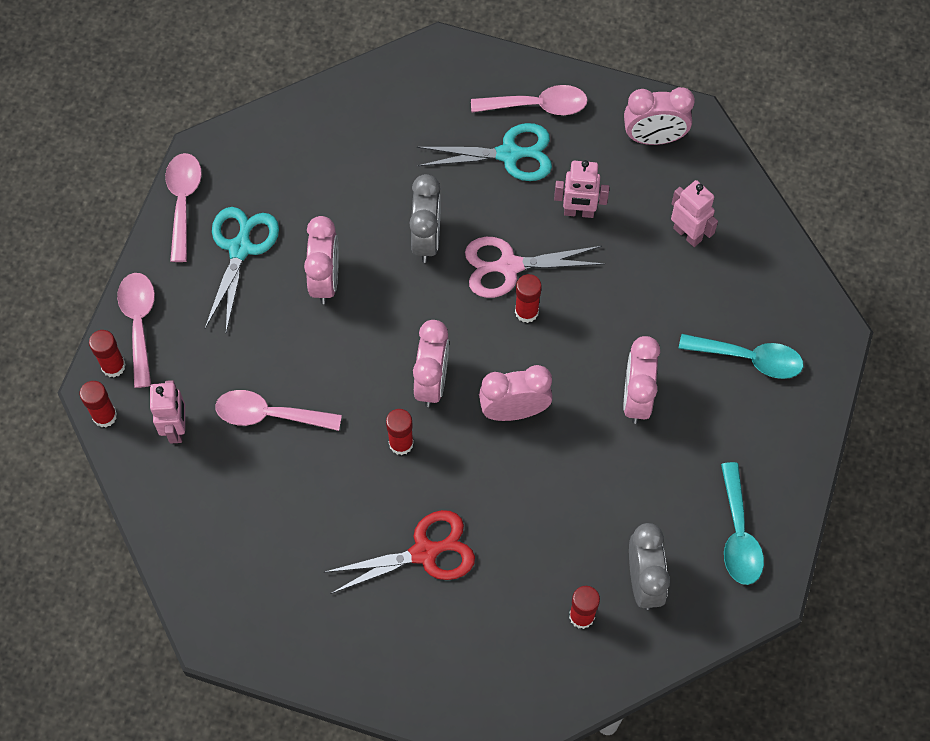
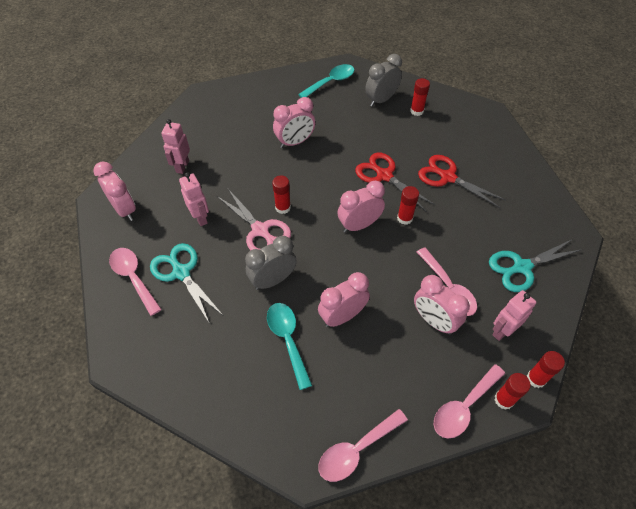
camera: 125 degrees left, 10 degrees down
(240, 249) = (361, 382): turquoise scissors -> turquoise scissors (522, 267)
(488, 471) = (384, 176): none -> red scissors
(514, 411) = (343, 183): pink clock -> pink clock (434, 321)
(749, 358) = (239, 114): turquoise spoon -> turquoise spoon (288, 340)

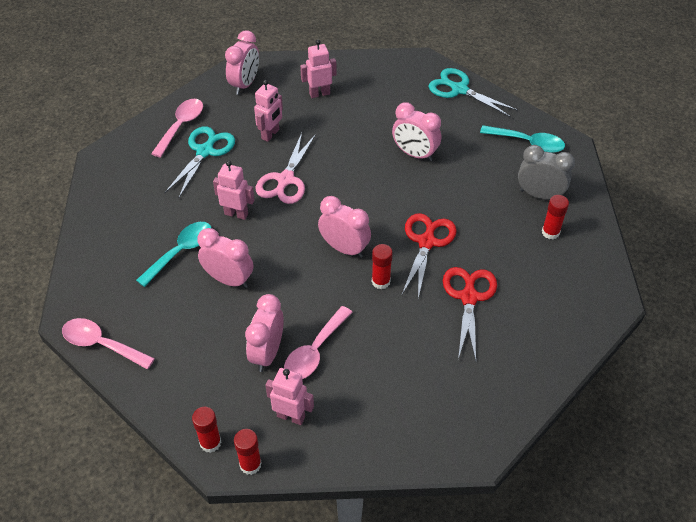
camera: 60 degrees right, 5 degrees down
(273, 280) = (236, 214): grey clock -> pink robot
(283, 207) = (323, 183): red glue stick -> none
(464, 407) = (185, 411): pink spoon -> none
(522, 267) = (388, 409): turquoise scissors -> turquoise scissors (459, 89)

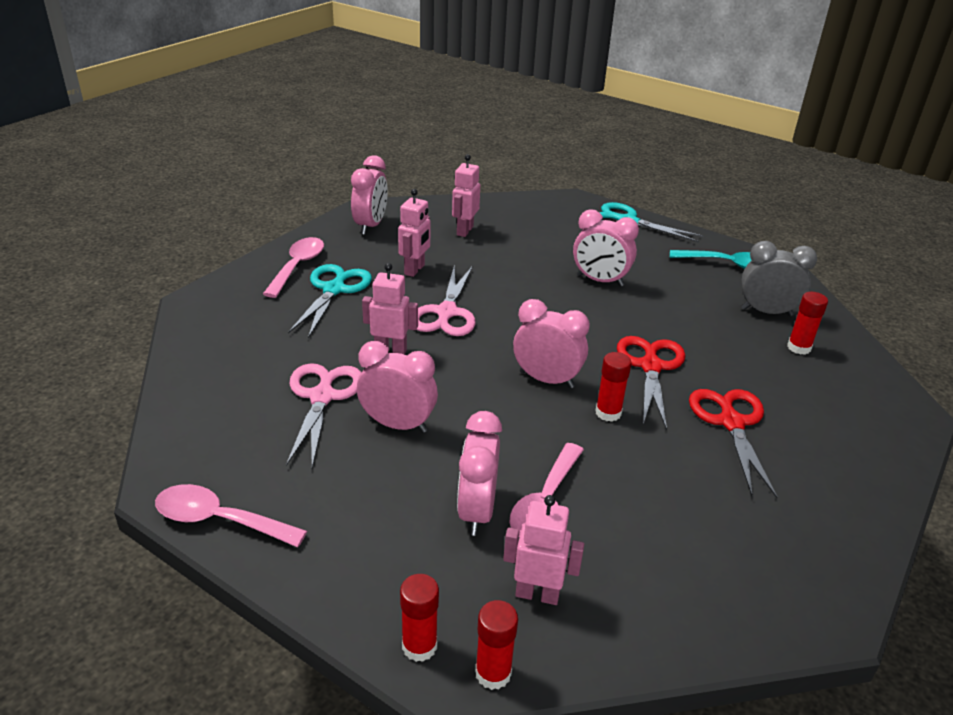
camera: 10 degrees left, 15 degrees down
(181, 252) = (322, 397): turquoise spoon -> pink scissors
(319, 93) = (464, 231): pink robot -> pink robot turned 45 degrees counterclockwise

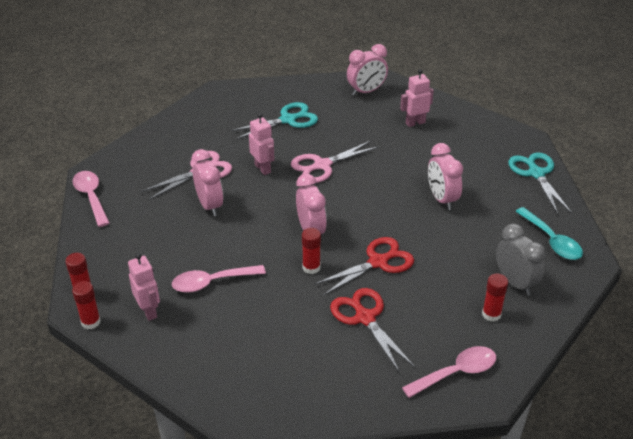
camera: 50 degrees right, 5 degrees up
(297, 267) = (290, 97): pink spoon -> pink spoon (456, 373)
(415, 270) = (346, 131): pink robot -> none
(477, 511) = (180, 264): pink clock -> none
(731, 423) = (365, 318): red scissors -> red scissors turned 75 degrees counterclockwise

